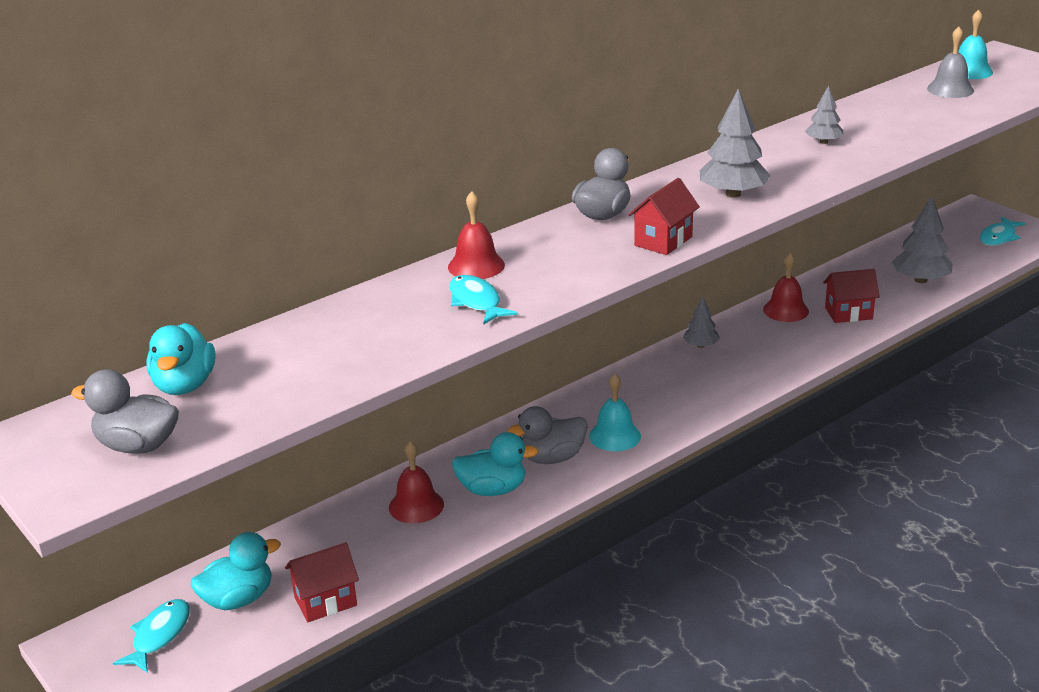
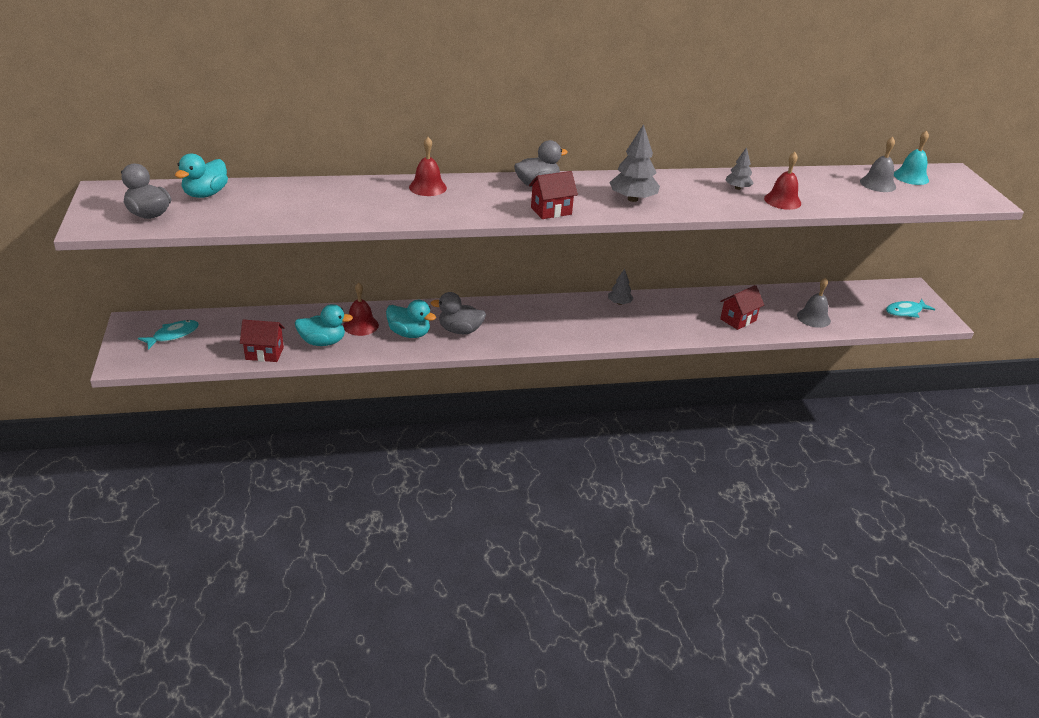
camera: 25 degrees right, 5 degrees up
(238, 599) = (226, 334): turquoise duck -> turquoise duck (323, 342)
(476, 302) = (401, 206): turquoise fish -> none
(615, 436) = (509, 333): turquoise bell -> none
(786, 310) = (698, 303): red bell -> red bell (782, 201)
(848, 313) = (738, 320): red house -> red house turned 60 degrees counterclockwise
(920, 280) = (813, 318): grey tree -> grey bell

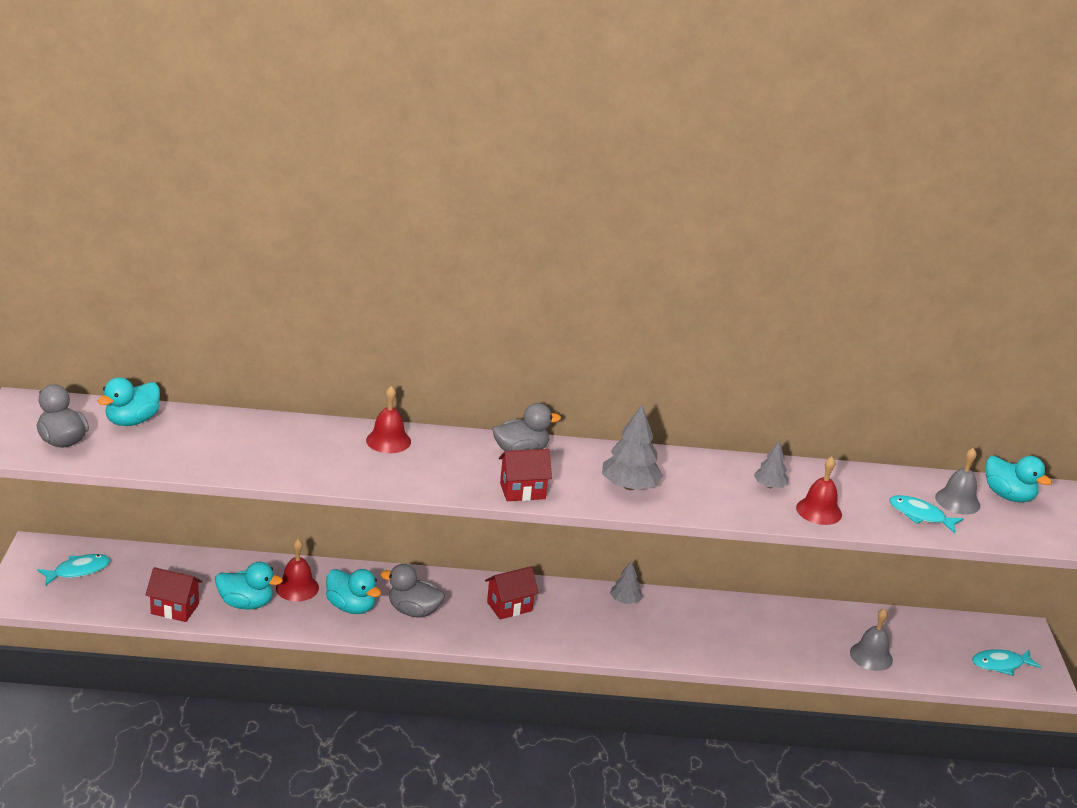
camera: 10 degrees right, 5 degrees down
(738, 320) = (769, 645): red house -> red house (509, 606)
(856, 196) = (920, 515): none -> turquoise fish
(911, 177) = (1008, 496): turquoise bell -> turquoise duck

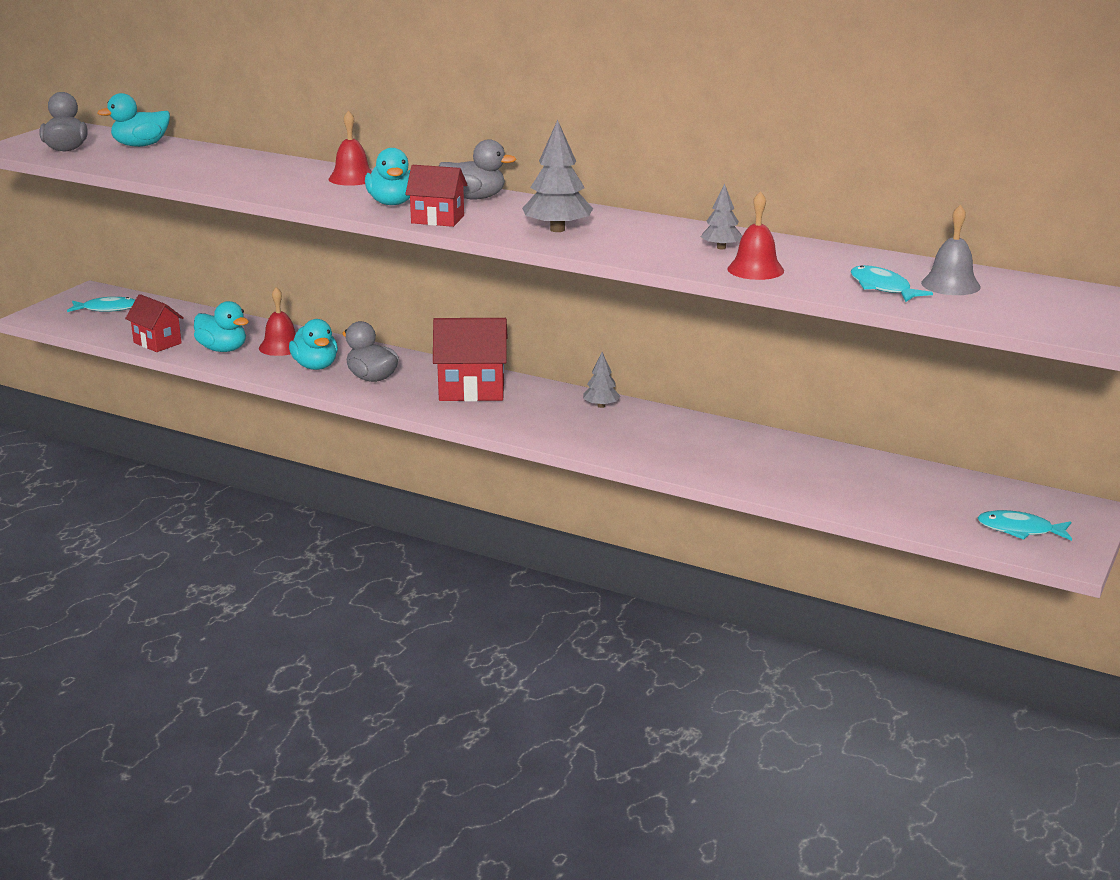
camera: 30 degrees right, 5 degrees down
(509, 606) = (471, 390): red house -> red house, size x1.54
(871, 656) = (849, 493): grey bell -> none
(1008, 496) = (1029, 289): turquoise duck -> turquoise duck (392, 203)

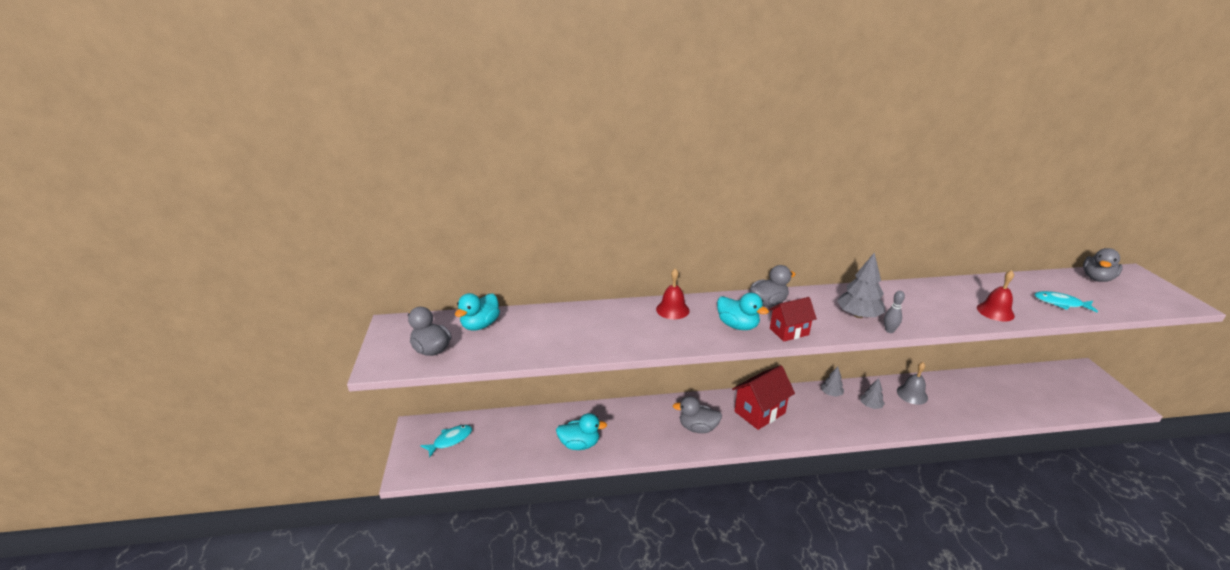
camera: 35 degrees left, 5 degrees up
(157, 343) = (530, 458): red house -> none
(281, 347) = (610, 425): red bell -> none
(315, 366) = (654, 433): turquoise duck -> none
(560, 247) = (889, 330): none -> grey bowling pin
(721, 247) = (948, 299): grey tree -> grey tree (870, 406)
(950, 285) = (1073, 289): grey bell -> grey bell (912, 394)
(1020, 530) = (1090, 395): turquoise fish -> none
(1033, 287) = (1096, 278): none -> grey duck

